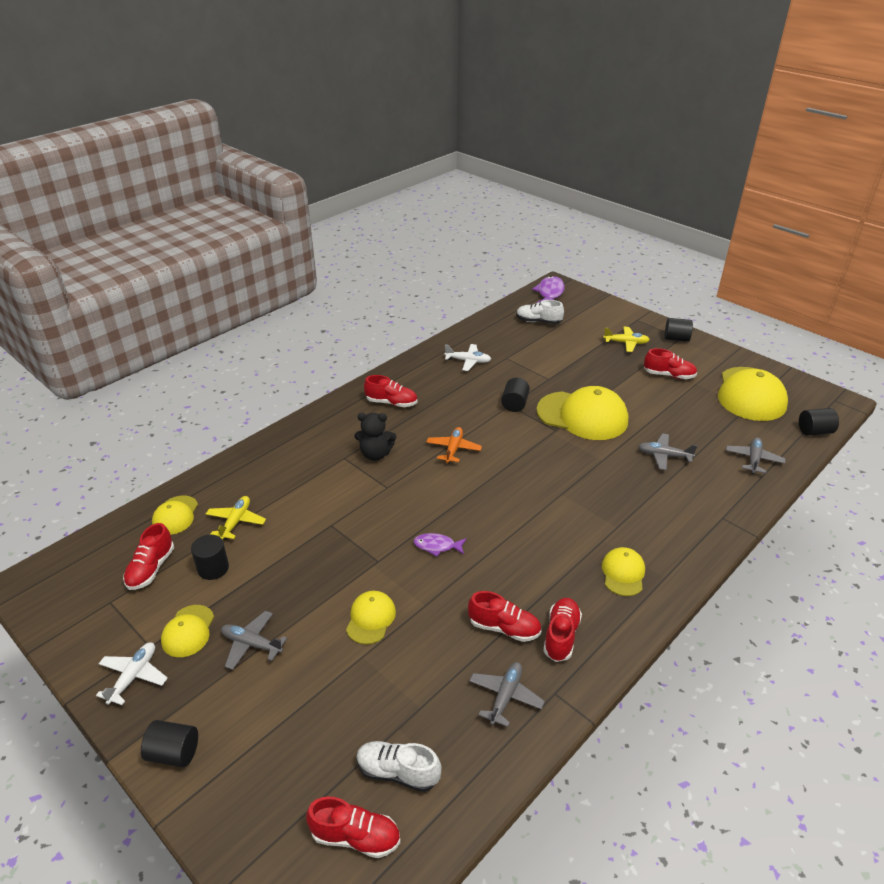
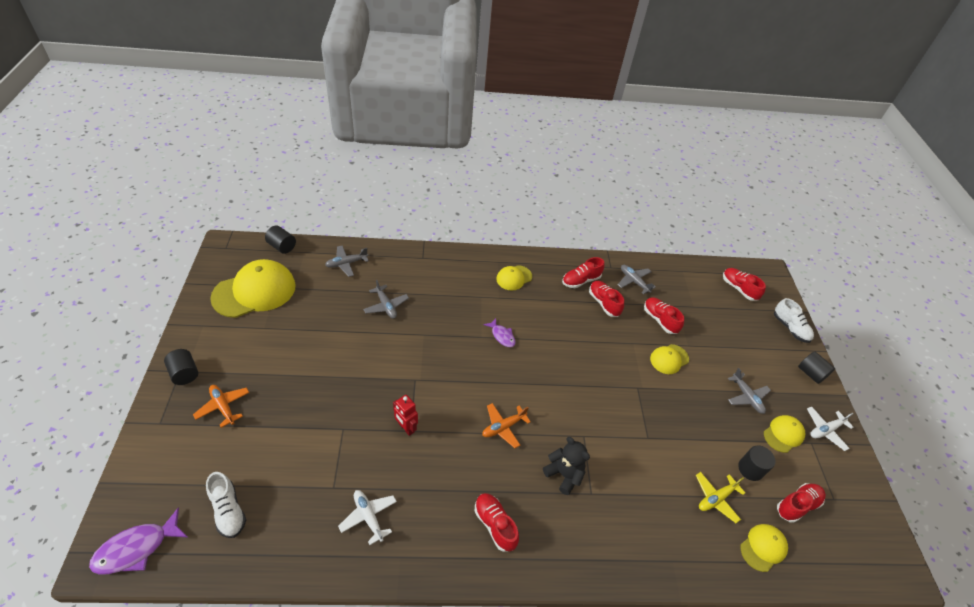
camera: 140 degrees left, 10 degrees up
(397, 772) = (706, 293): white shoe -> white shoe (790, 328)
(437, 546) = (593, 367): purple fish -> purple fish (502, 336)
(505, 696) = (634, 281): grey plane -> grey plane turned 75 degrees clockwise
(514, 404) = (406, 428): black cylinder -> red robot
(582, 416) = (379, 374): yellow cap -> none
(626, 343) = (223, 407): yellow plane -> orange plane
(669, 375) = (264, 350): red shoe -> red shoe (660, 320)

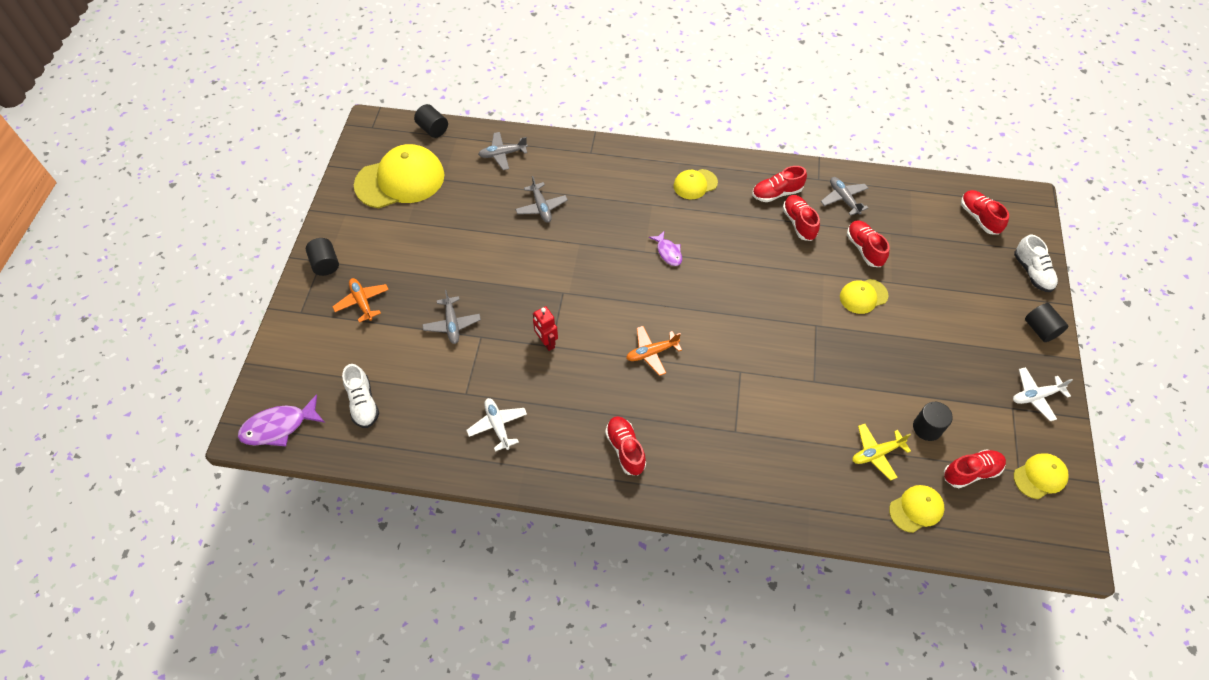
camera: 15 degrees right, 10 degrees up
(564, 474) = (709, 409): black teddy bear -> none
(746, 397) = (948, 348): grey plane -> grey plane (452, 324)
(783, 434) = (980, 395): yellow cap -> yellow cap (1040, 476)

